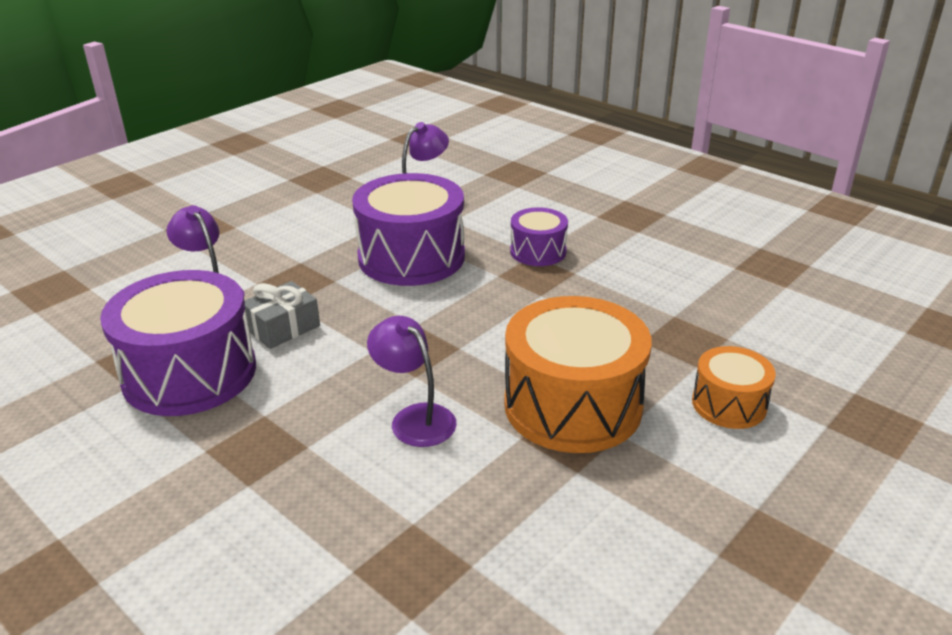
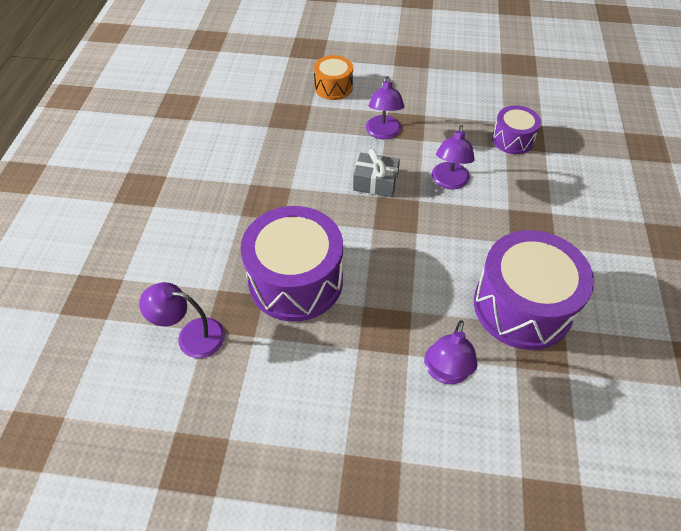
camera: 125 degrees left, 20 degrees up
(283, 327) = (439, 293): grey gift -> grey gift (375, 182)
(538, 251) = (234, 214): purple drum -> purple drum (512, 139)
(572, 405) = (383, 133): orange drum -> purple lamp

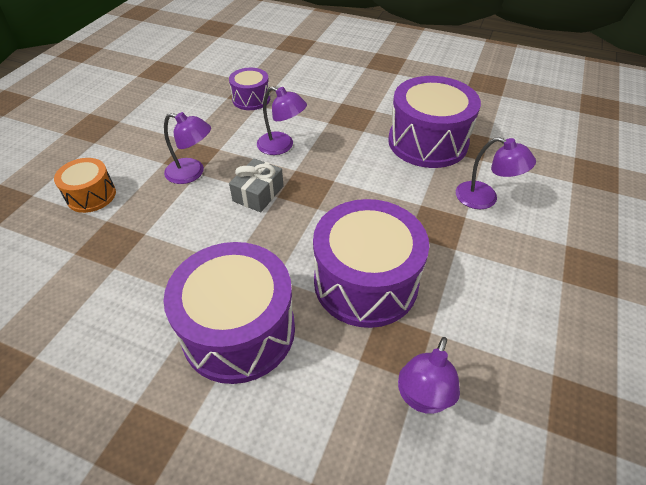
camera: 75 degrees left, 5 degrees down
(230, 210) = (238, 330): none -> purple drum

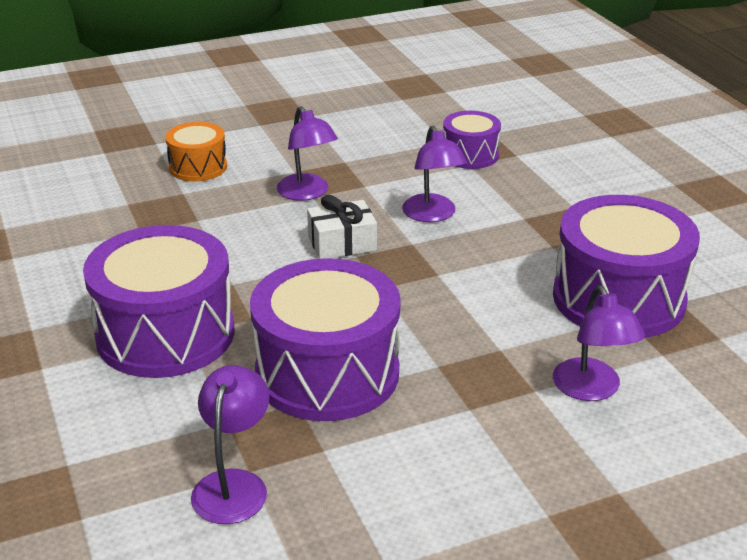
camera: 45 degrees right, 15 degrees down
(258, 193) = (342, 243): grey gift -> white gift
(422, 398) = (233, 484): purple lamp -> purple lamp turned 120 degrees clockwise

